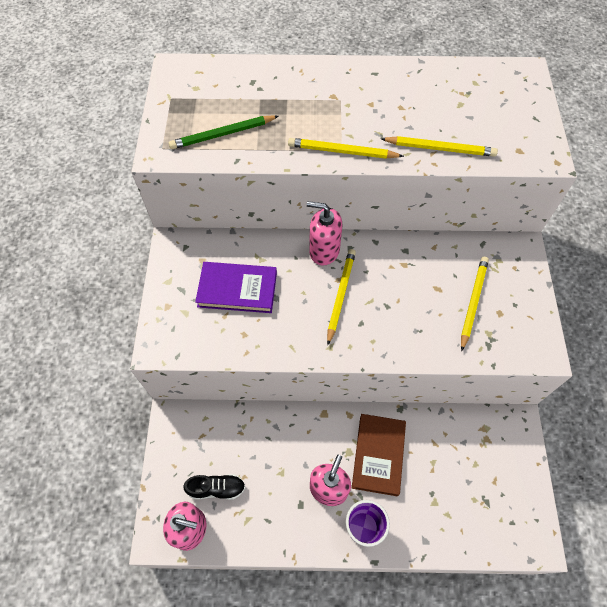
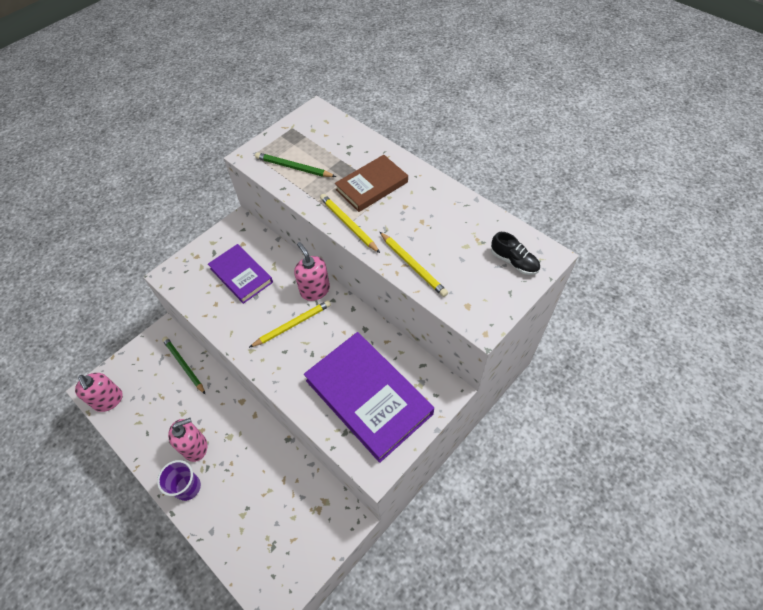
camera: 45 degrees right, 5 degrees down
(217, 488) = (143, 390): black shoe -> black shoe (514, 262)
(231, 430) = (184, 365): none -> green pencil
(378, 455) = (243, 454): brown book -> brown book (372, 186)
(473, 302) = (368, 397): yellow pencil -> purple book

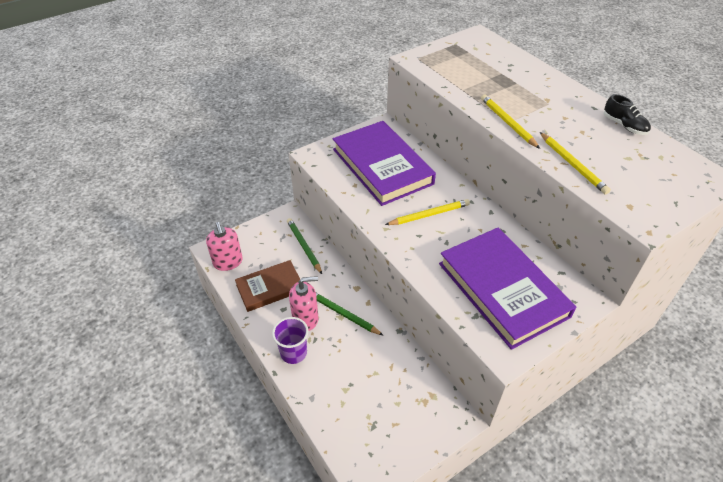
camera: 10 degrees right, 10 degrees down
(241, 275) = (382, 166): purple book -> purple book, size x1.69
(293, 167) = (455, 73): green pencil -> green pencil (343, 314)
(315, 290) = (453, 190): pink soap dispenser -> none
(372, 186) = (532, 97): brown book -> brown book (270, 288)
(514, 262) = (680, 178): black shoe -> black shoe (624, 126)

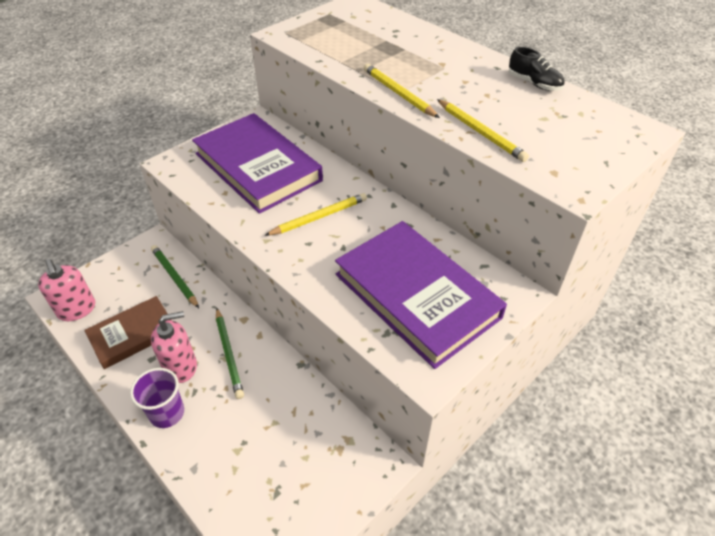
camera: 10 degrees left, 0 degrees up
(343, 314) = (229, 354): green pencil -> green pencil turned 135 degrees counterclockwise

